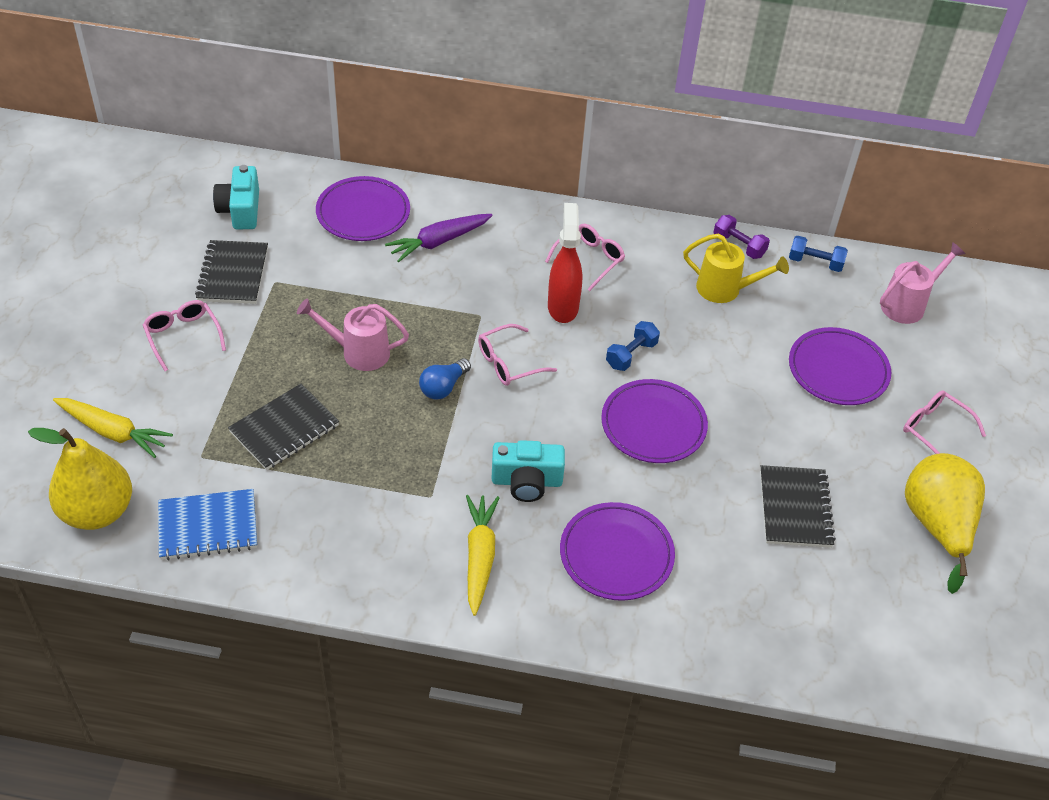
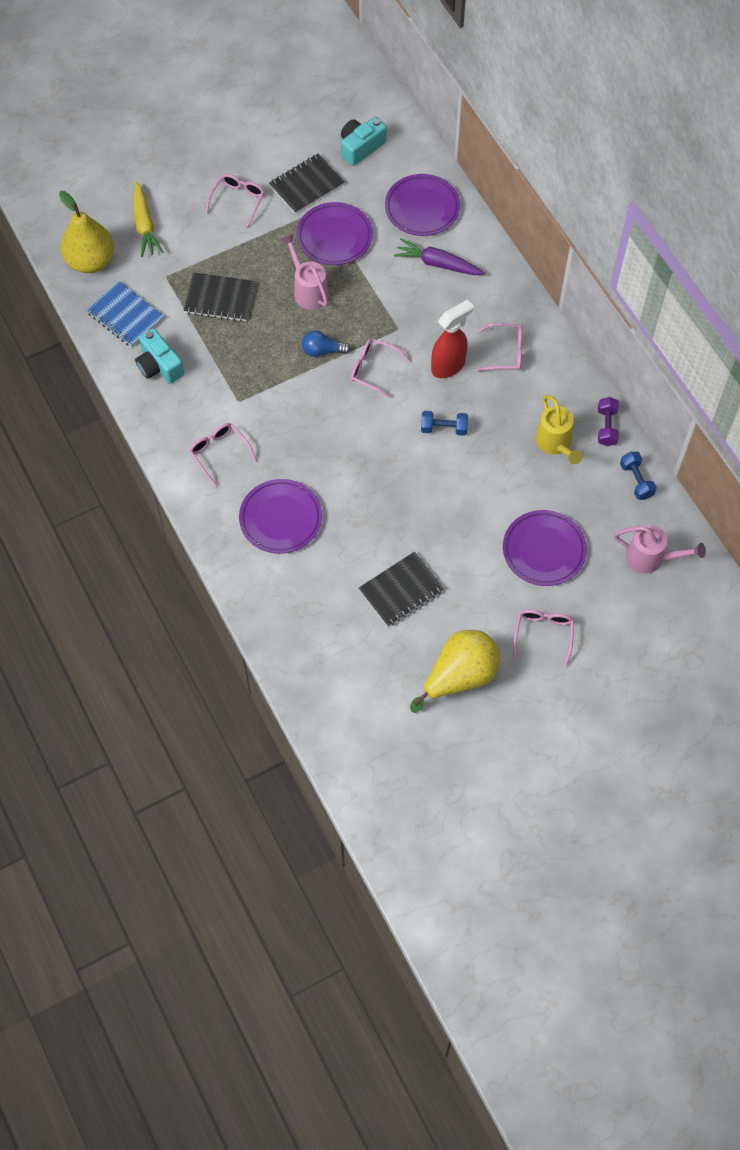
camera: 55 degrees right, 15 degrees up
(479, 556) = (219, 453): yellow carrot -> pink glasses
(526, 481) = (292, 440): turquoise camera -> turquoise camera (159, 366)
(653, 425) = (396, 476): purple plate -> purple plate (334, 237)

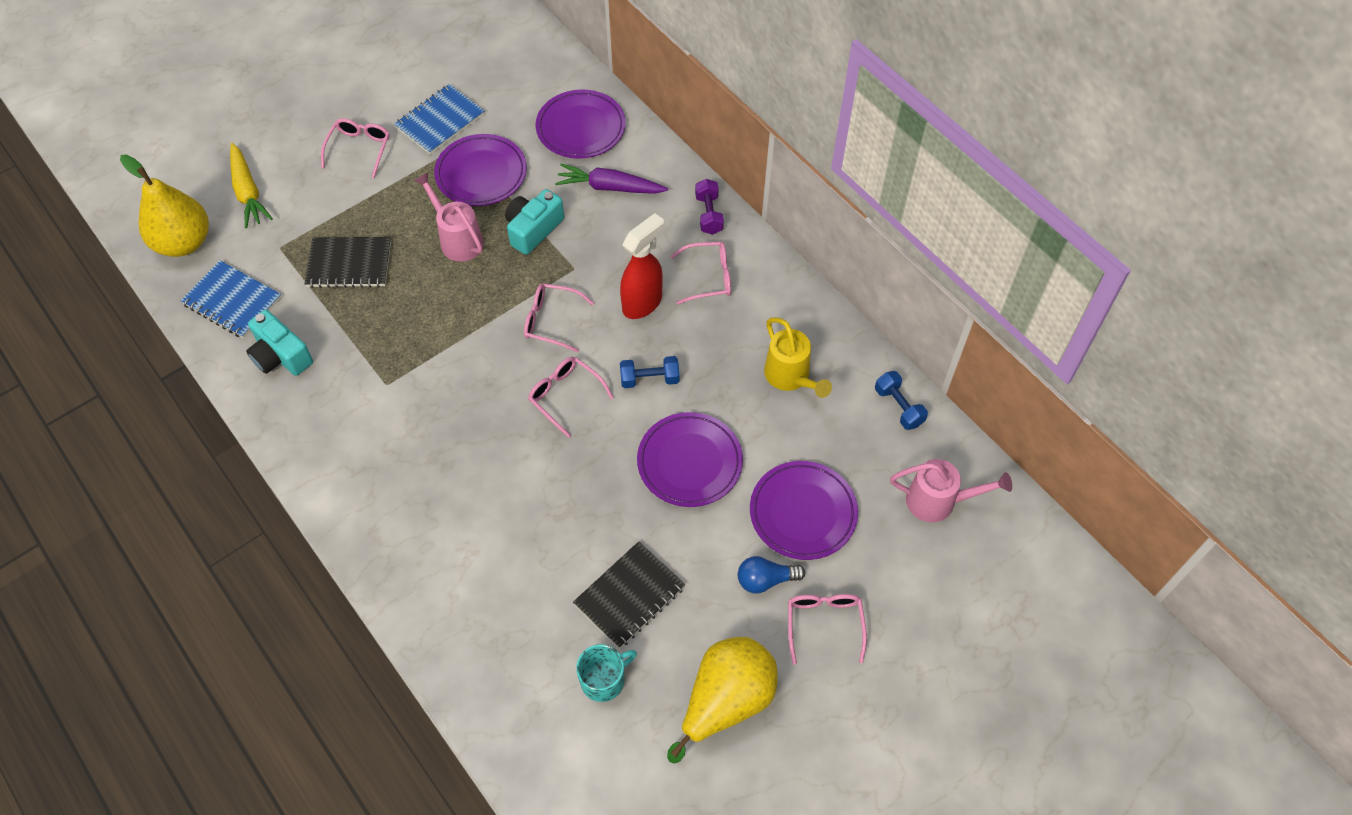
camera: 10 degrees left, 5 degrees down
(219, 453) = (369, 453): pink glasses -> pink glasses (565, 396)
(280, 518) = (459, 525): purple plate -> purple plate (689, 462)
(306, 185) = (440, 121): black notebook -> blue notebook
(322, 350) = (485, 307): blue light bulb -> blue light bulb (765, 580)
(360, 147) = (498, 72): turquoise camera -> turquoise camera (533, 229)
(372, 647) = (604, 679): none -> turquoise mug
(606, 427) = (848, 347): purple dumbbell -> purple dumbbell (709, 214)

